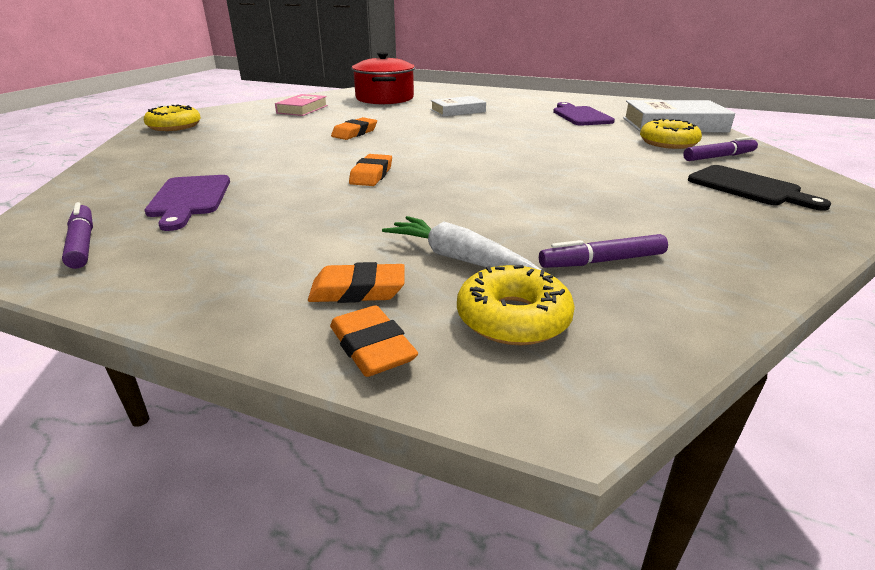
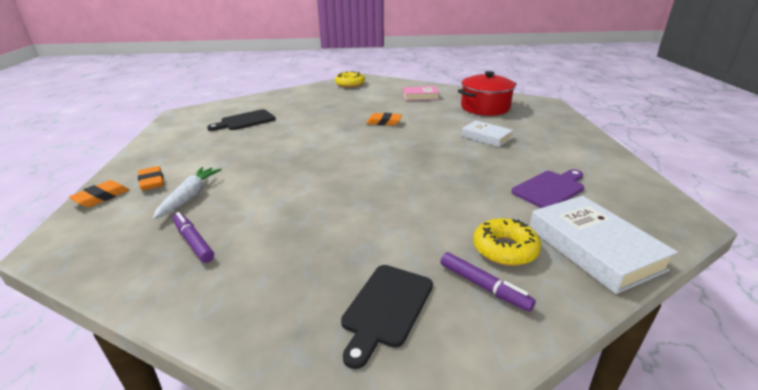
camera: 65 degrees right, 0 degrees up
(82, 243) = (191, 121): purple marker -> none
(189, 199) = (245, 121): purple cutting board -> black cutting board
(371, 175) = (304, 147): orange eraser -> none
(513, 318) = (124, 224): yellow donut -> none

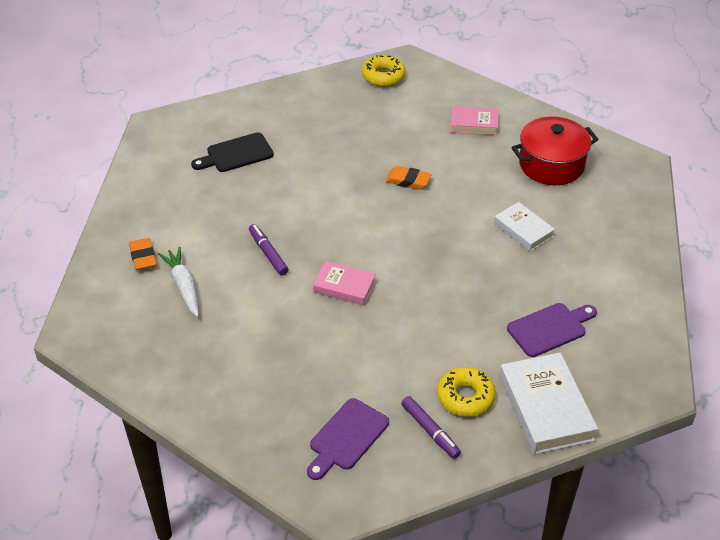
camera: 10 degrees right, 15 degrees up
(101, 197) = (99, 274): orange eraser -> none
(189, 197) = (184, 286): white carrot -> white carrot turned 45 degrees counterclockwise
(193, 242) = (193, 346): purple marker -> purple marker (268, 253)
(349, 182) = (344, 287): none -> pink book
(386, 308) = (346, 437): black cutting board -> purple cutting board

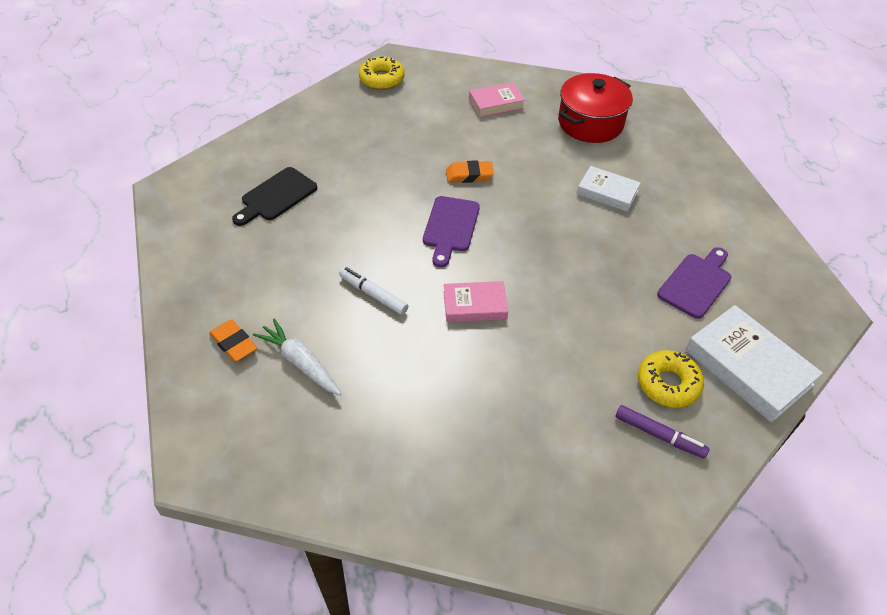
camera: 25 degrees left, 5 degrees up
(268, 253) = (373, 294): purple marker -> white marker
(346, 437) = (581, 477): purple cutting board -> purple cutting board (450, 227)

